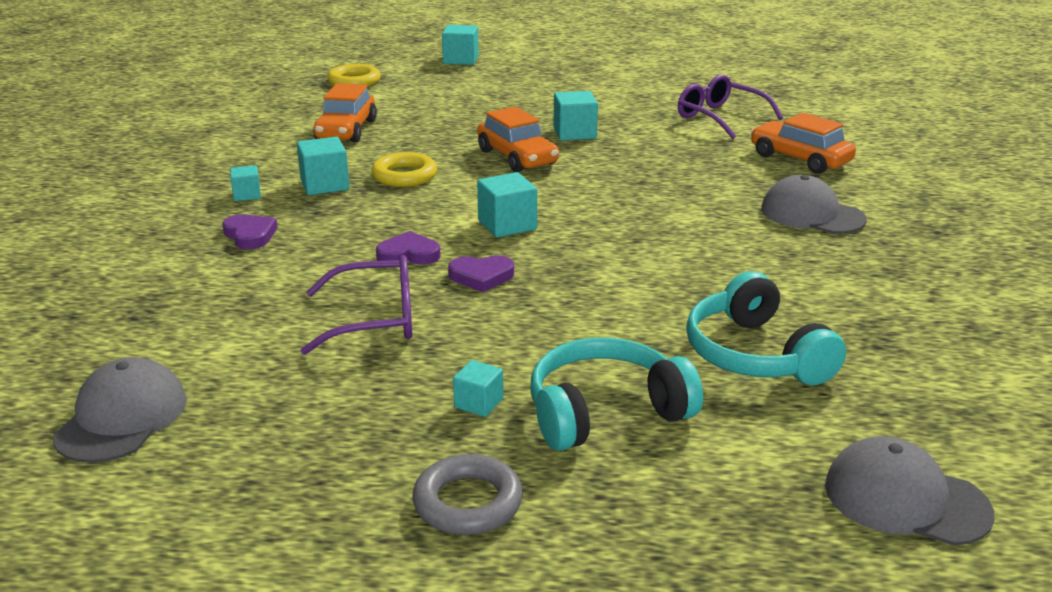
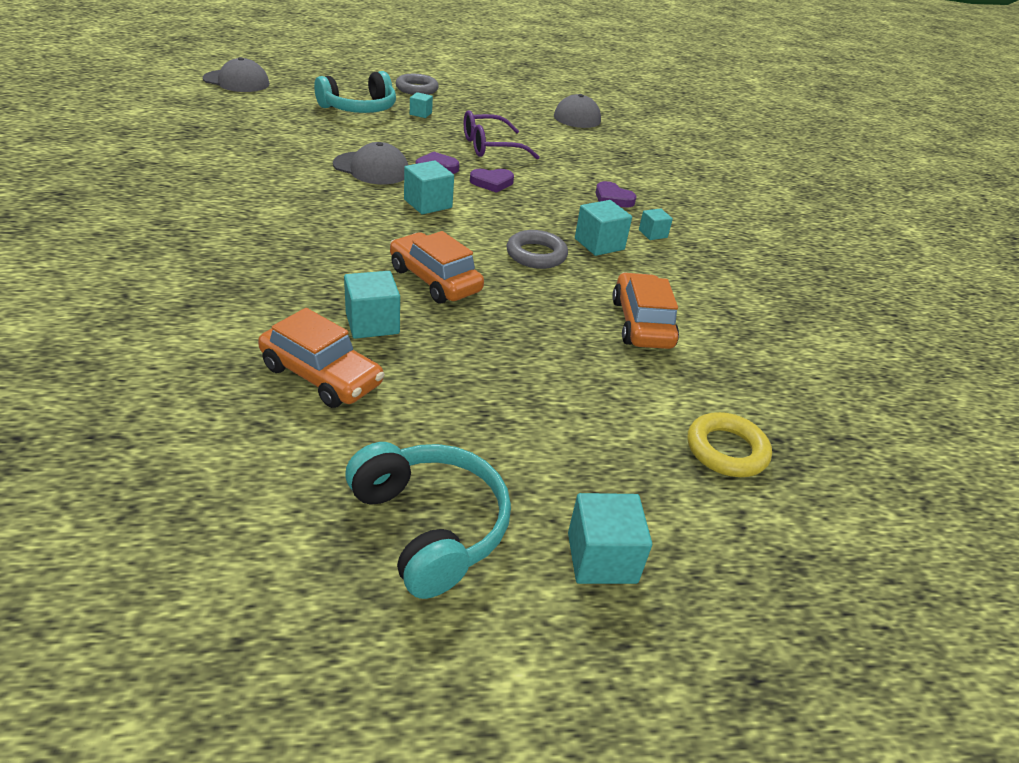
camera: 165 degrees right, 10 degrees up
(404, 176) = (536, 255): yellow ring -> grey ring
(720, 117) = (161, 363): purple glasses -> none
(756, 355) = (272, 125): turquoise headphones -> turquoise headphones (429, 526)
(800, 159) = (110, 279): orange car -> orange car (321, 375)
(812, 214) = (159, 210): grey cap -> grey cap (371, 168)

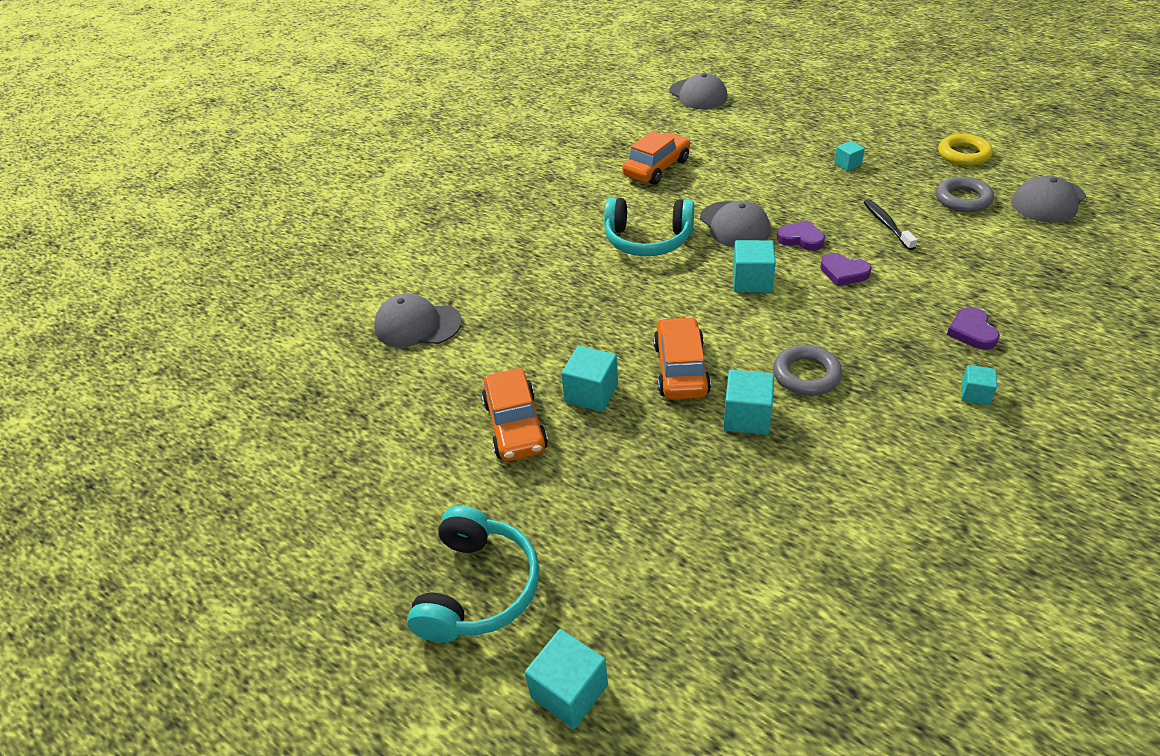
camera: 50 degrees right, 5 degrees up
(101, 327) = (417, 325): none -> grey cap
(359, 108) = (787, 146): turquoise headphones -> turquoise headphones (648, 240)
(416, 89) = (874, 129): grey ring -> grey ring (963, 199)
(490, 147) = (886, 224): purple glasses -> black toothbrush
(599, 244) = (891, 385): turquoise cube -> turquoise cube (747, 417)
(641, 323) = (840, 496): orange car -> orange car (657, 168)
(726, 450) = (782, 670): yellow ring -> yellow ring (963, 154)

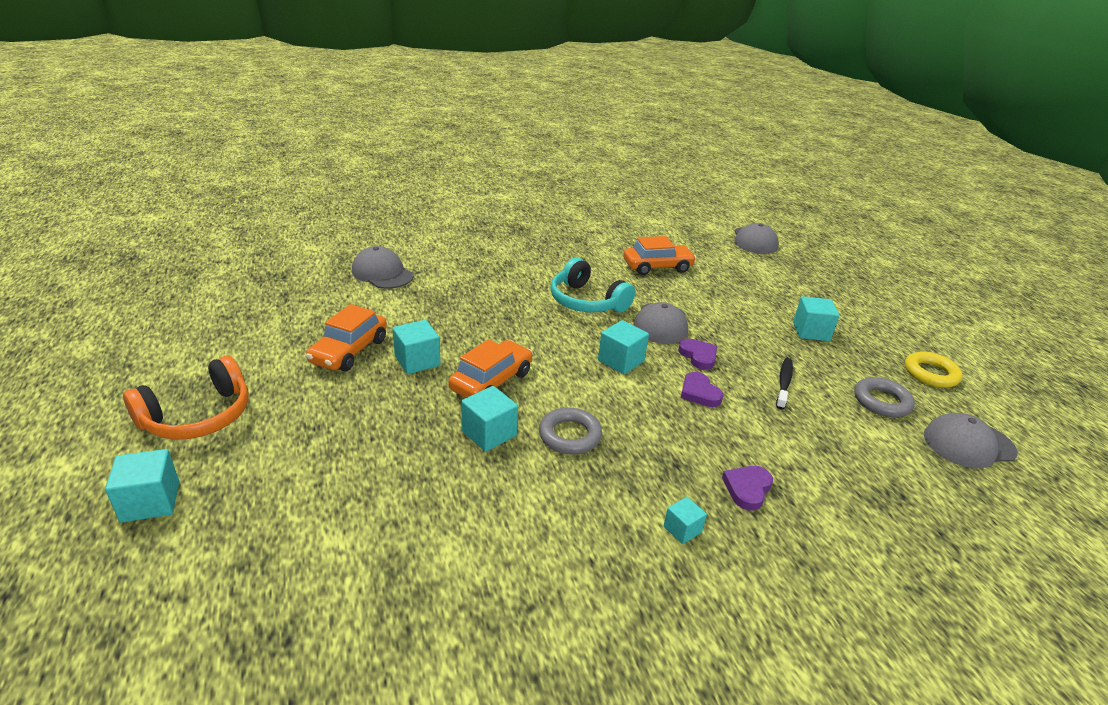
camera: 30 degrees right, 10 degrees down
(477, 588) = (198, 416): turquoise headphones -> orange headphones
(847, 164) = (811, 331): turquoise cube -> turquoise cube, size x1.65

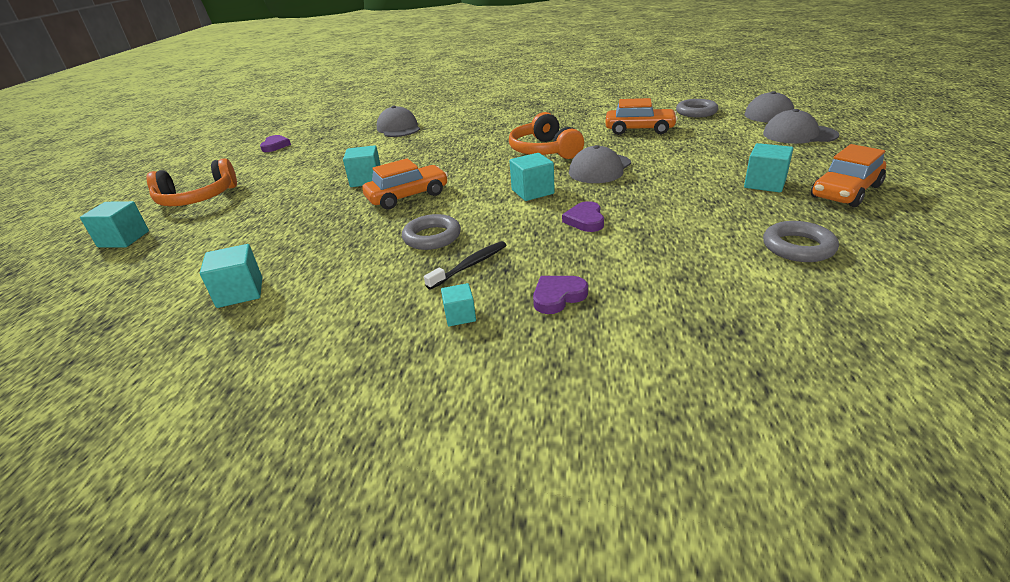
camera: 30 degrees right, 0 degrees up
(349, 351) = (326, 171): orange car -> orange car (845, 192)
(489, 433) = (369, 228): turquoise cube -> turquoise cube (240, 292)
(587, 301) = (545, 151): turquoise headphones -> orange headphones
(691, 241) = (696, 112): none -> grey ring
(698, 356) = (613, 194): purple heart -> purple heart (275, 146)
(784, 383) = (687, 221): black toothbrush -> black toothbrush (470, 265)
(930, 374) = (896, 229): yellow ring -> none
(968, 444) = (888, 298): grey cap -> grey cap (799, 134)

